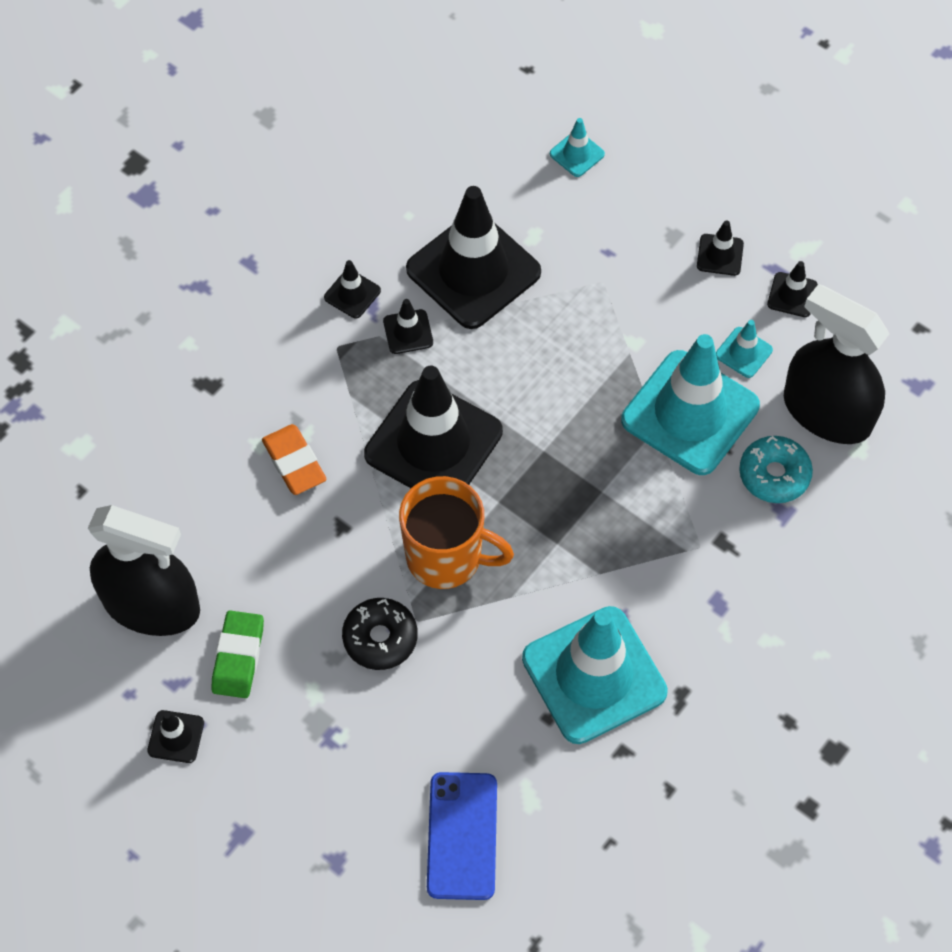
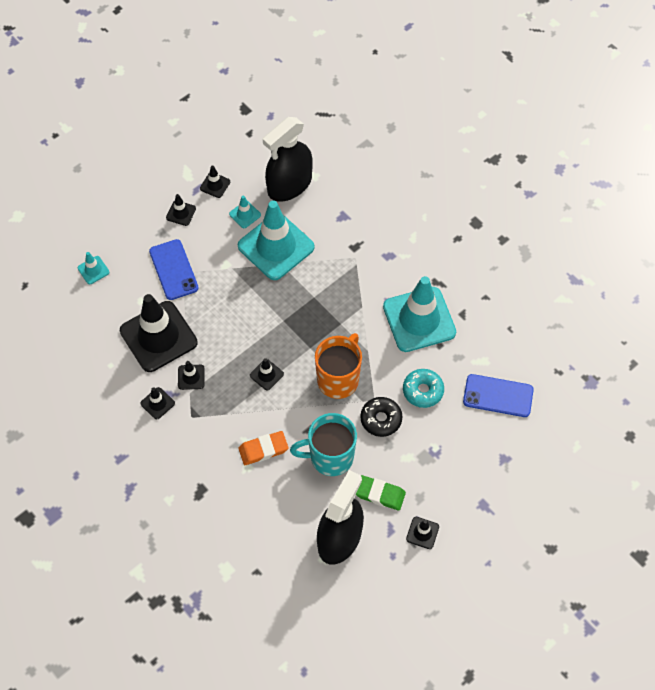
camera: 80 degrees left, 0 degrees up
(296, 567) = (330, 457): none -> turquoise mug
(433, 443) = (266, 375): black traffic cone -> black traffic cone, size x0.42
(605, 267) = (173, 270): none -> blue phone
(774, 475) = (320, 216): turquoise donut -> turquoise donut (423, 391)

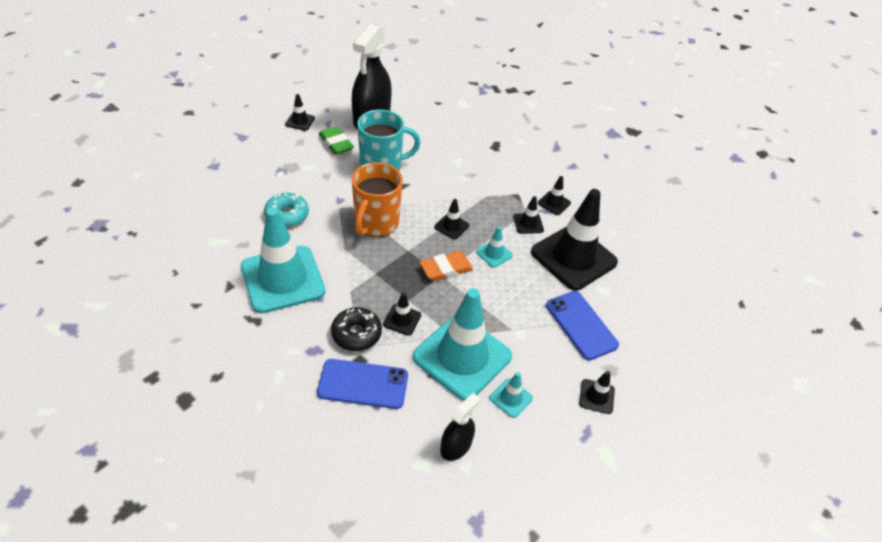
camera: 170 degrees right, 15 degrees down
(93, 270) = (674, 322): turquoise traffic cone -> turquoise traffic cone (494, 254)
(215, 185) = (563, 440): black traffic cone -> black traffic cone (402, 320)
(263, 449) = (445, 171): orange eraser -> orange eraser (446, 269)
(289, 185) = (456, 446): black spray bottle -> black spray bottle, size x0.51
(380, 494) = (336, 143): green eraser -> green eraser turned 45 degrees clockwise
(381, 419) = (332, 193): black donut -> black donut (356, 334)
(498, 396) = (207, 212): blue phone -> blue phone (363, 384)

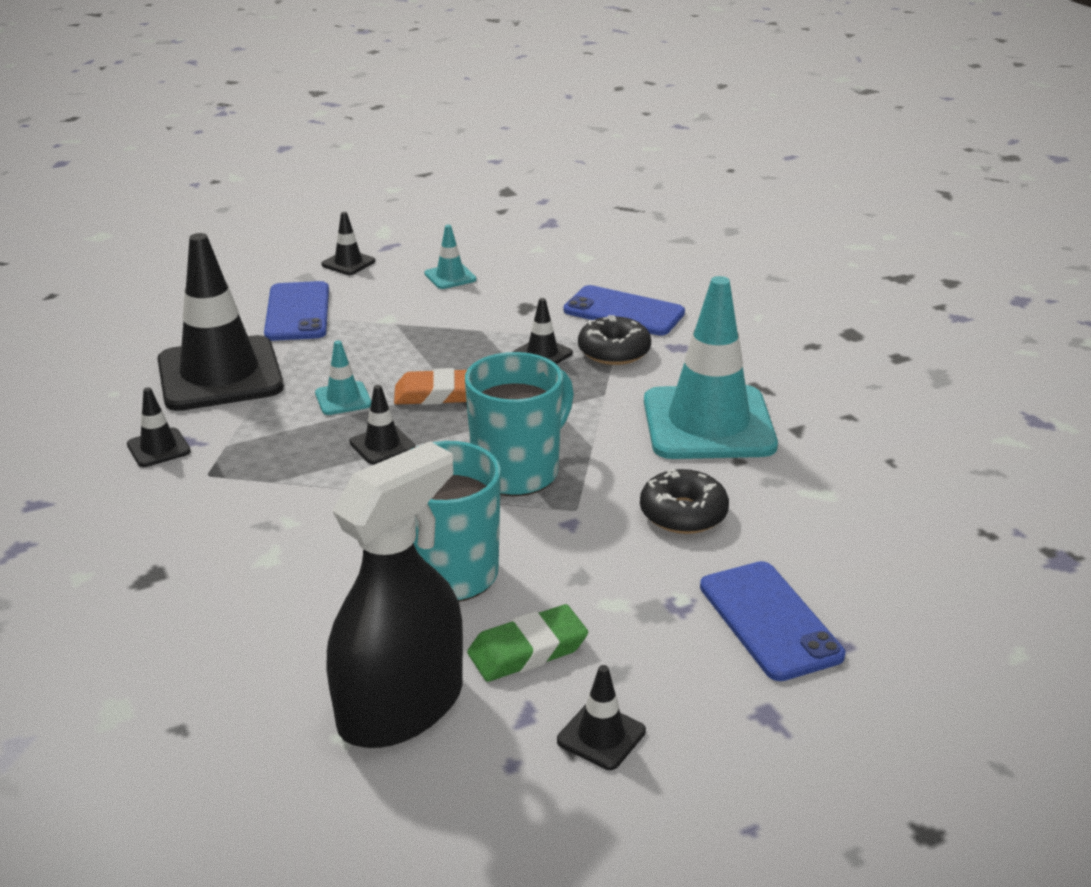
camera: 155 degrees left, 15 degrees down
(242, 170) = (769, 620): none -> blue phone
(287, 215) = (683, 513): turquoise donut -> black donut
(336, 143) = (527, 650): green eraser -> green eraser turned 75 degrees clockwise
(376, 224) = (518, 472): orange mug -> turquoise mug
(456, 446) = (539, 260): black spray bottle -> none
(462, 356) = (483, 312): turquoise traffic cone -> none
(528, 223) = (242, 427): black traffic cone -> none

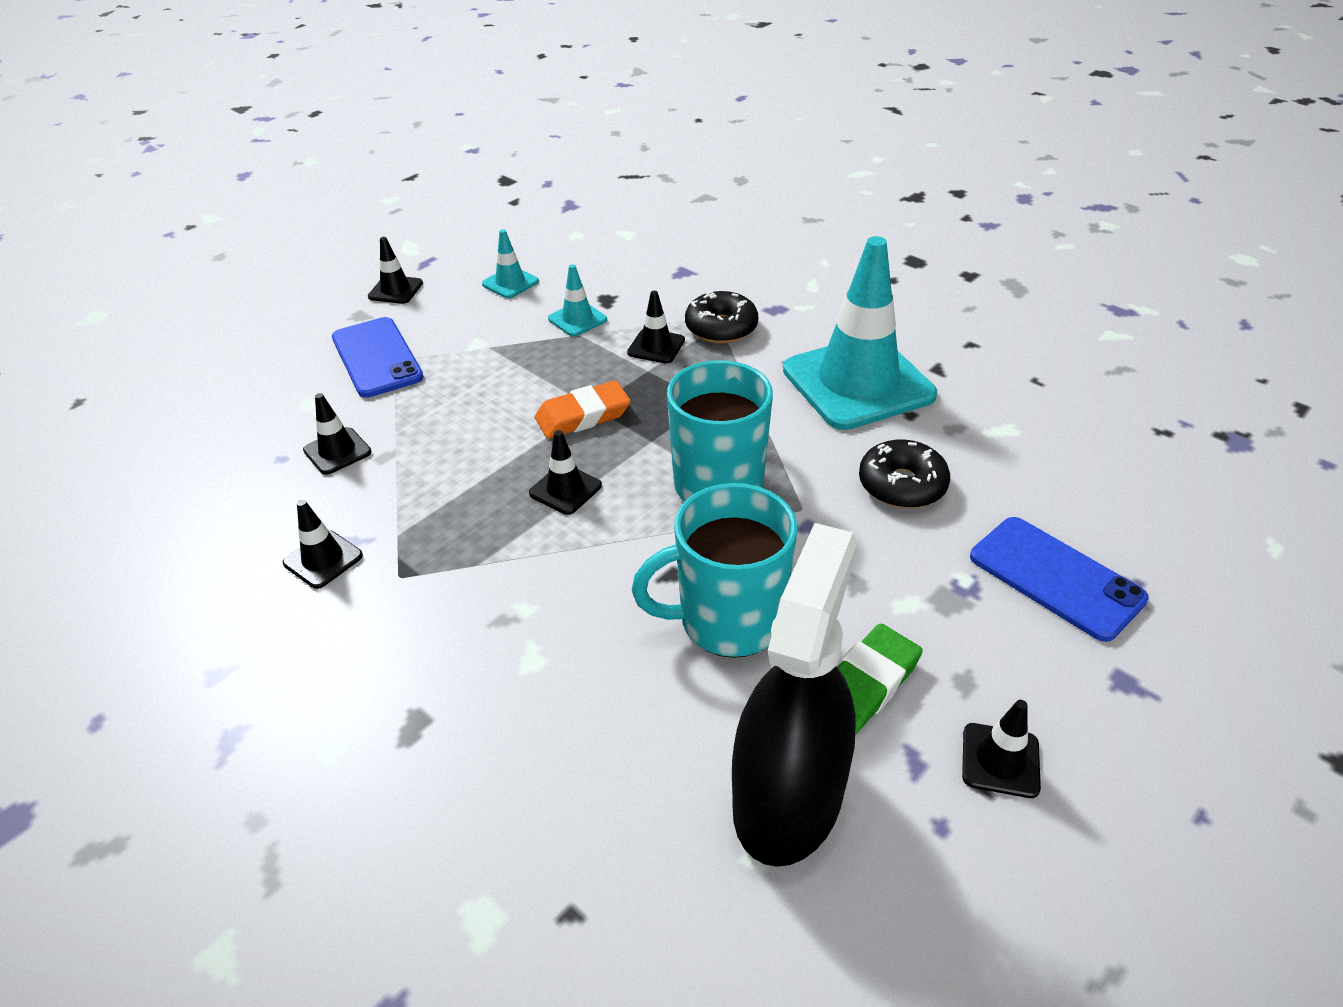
camera: 20 degrees left, 10 degrees up
(220, 374) = (337, 451): black traffic cone -> black traffic cone, size x0.42
(343, 399) = (490, 446): turquoise traffic cone -> turquoise traffic cone (577, 319)
(624, 312) = (702, 284): blue phone -> none

